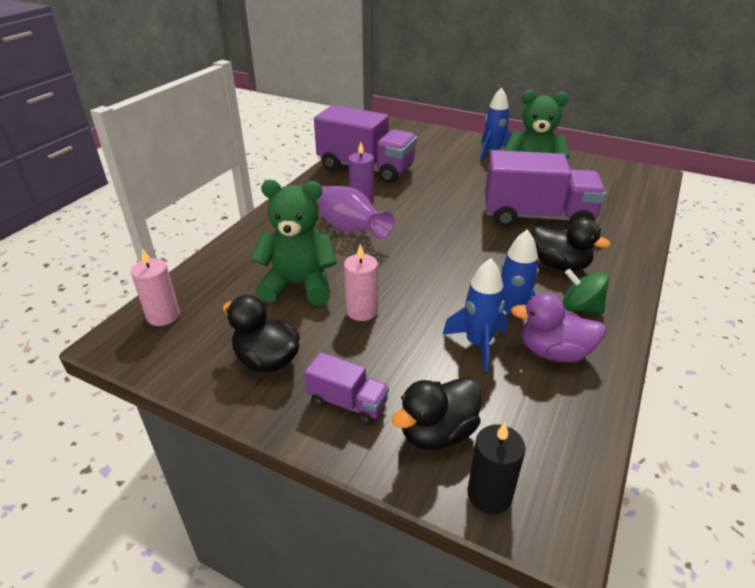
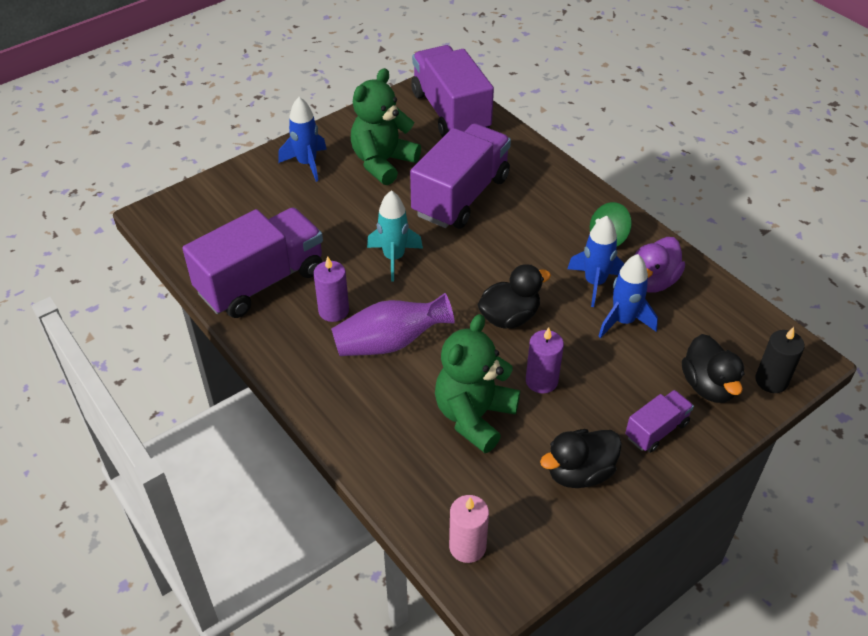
camera: 65 degrees left, 10 degrees up
(362, 311) = (541, 381): pink candle -> purple candle
(436, 207) = (394, 258): none -> turquoise rocket
(559, 265) = (545, 221): black duck -> black duck (509, 317)
(628, 188) = (450, 112): none -> purple truck

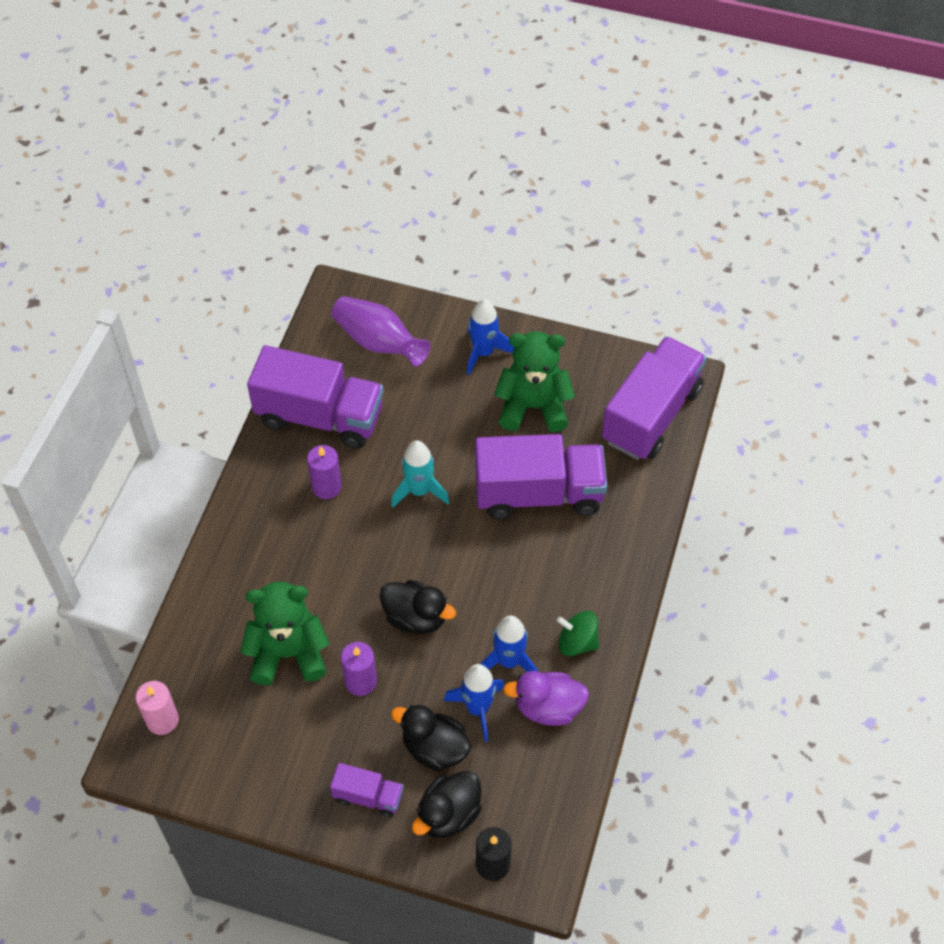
camera: 55 degrees right, 10 degrees up
(390, 342) = (322, 548): purple vase -> purple vase (378, 342)
(579, 472) = (283, 760): black duck -> black duck (434, 748)

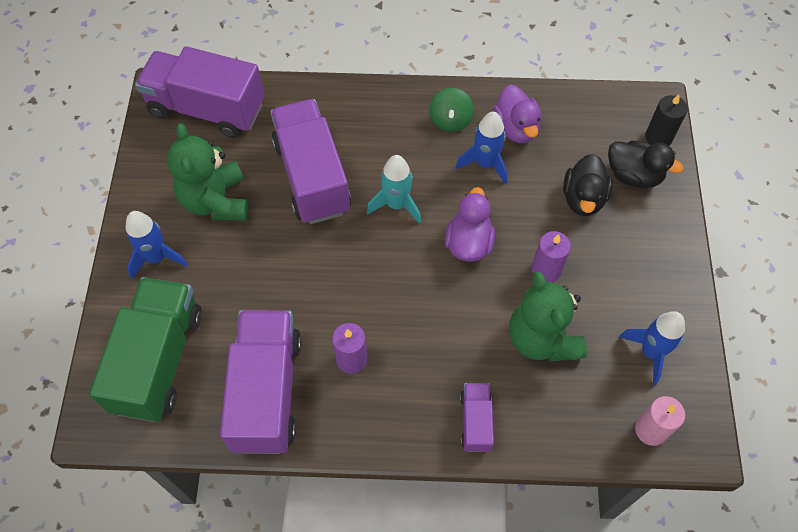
camera: 105 degrees left, 5 degrees up
(368, 796) = (645, 236): purple truck -> purple truck (475, 422)
(378, 342) = (159, 360): purple vase -> green truck
(415, 617) = (468, 243): black duck -> purple duck
(419, 491) = (334, 274): turquoise rocket -> turquoise rocket (396, 205)
(477, 708) = (536, 176): blue rocket -> blue rocket (650, 352)

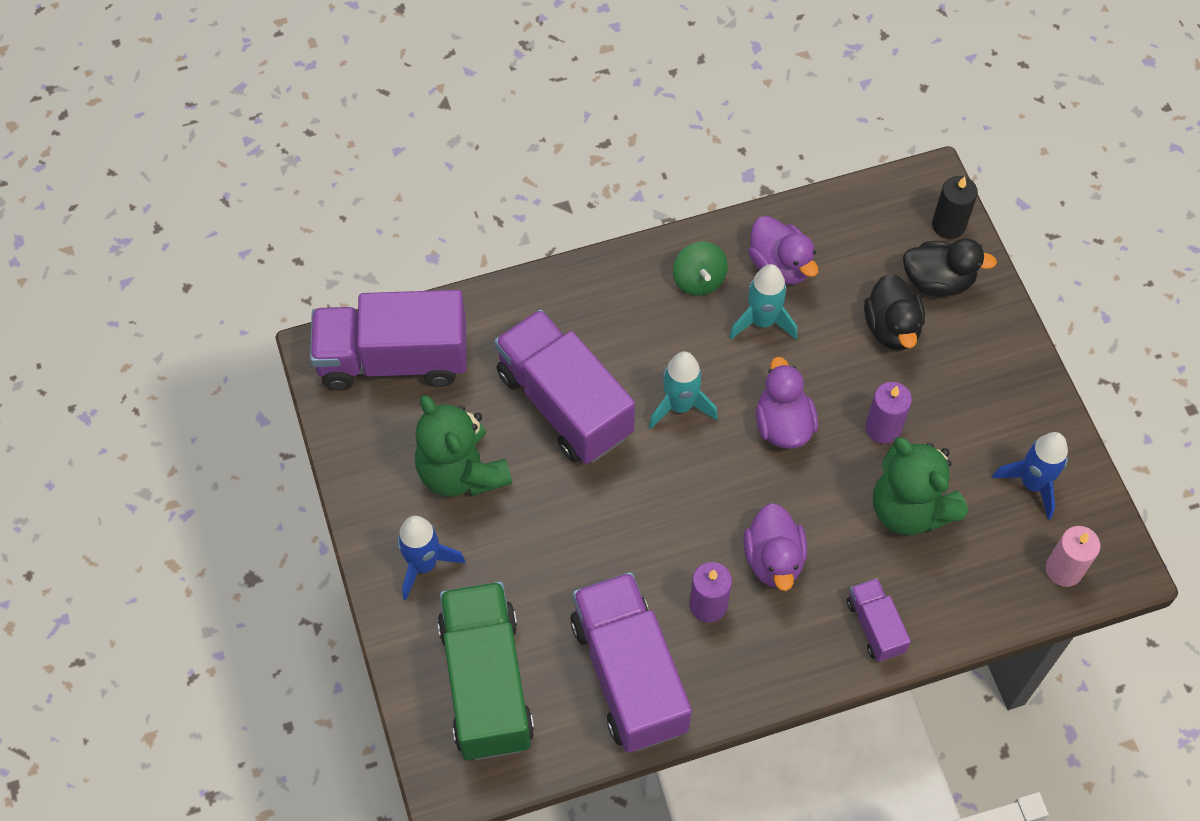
camera: 20 degrees left, 0 degrees up
(417, 342) = (773, 559): none -> purple duck
(485, 164) = (762, 321): blue rocket -> turquoise rocket

